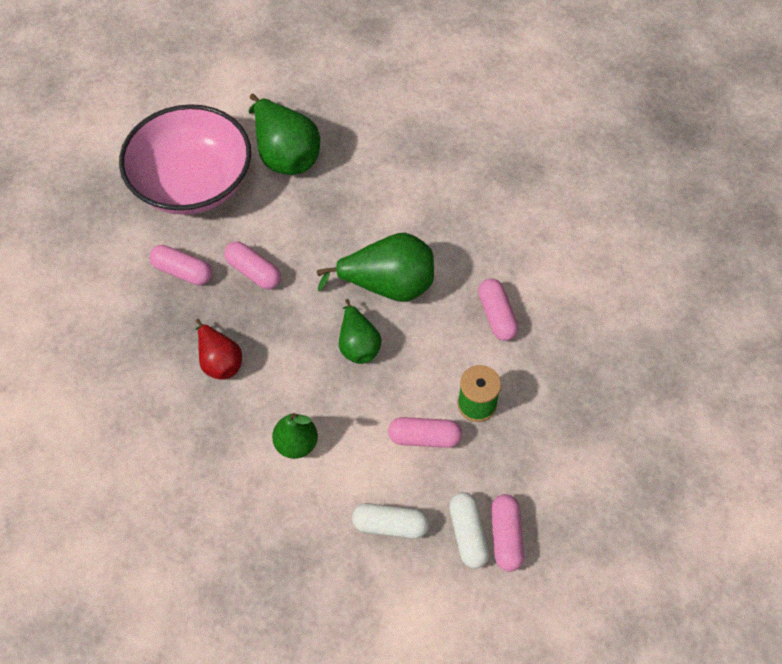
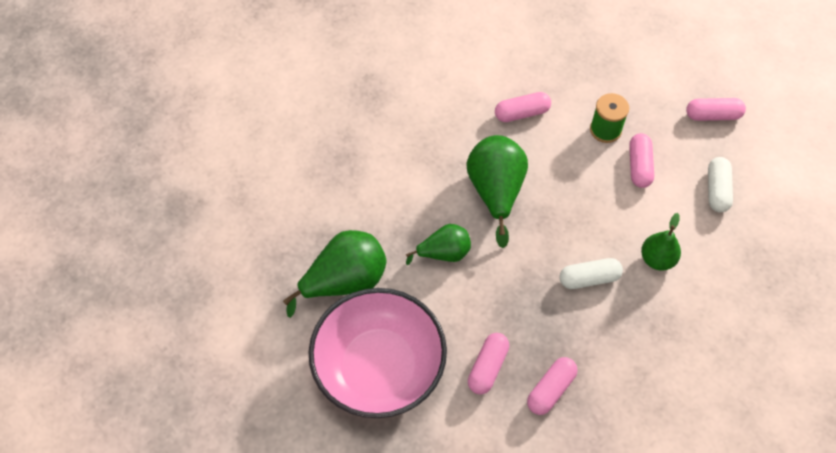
camera: 90 degrees left, 0 degrees up
(219, 361) = (583, 326): red pear -> none
(254, 272) = (485, 303): pink capsule -> pink capsule (550, 390)
(358, 344) = (557, 214): green pear -> green pear (444, 253)
(468, 534) = (715, 139): white capsule -> white capsule (589, 278)

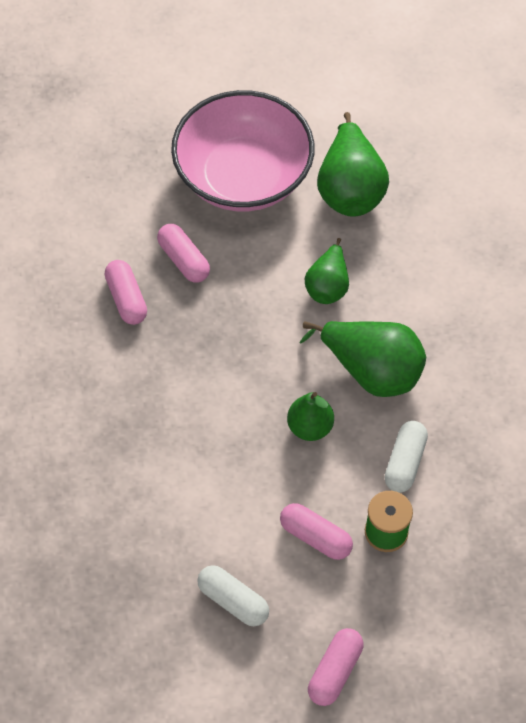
camera: 120 degrees right, 0 degrees up
(521, 113) = (461, 455): pink capsule -> none
(589, 278) = (214, 399): white capsule -> white capsule (405, 462)
(657, 259) = (192, 479): green pear -> green pear (310, 427)

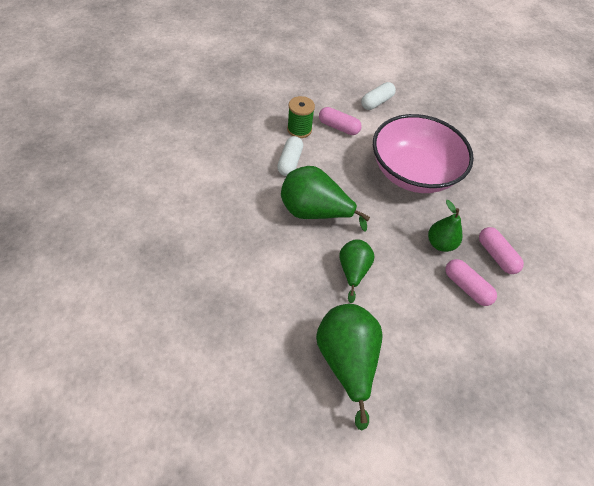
camera: 170 degrees right, 5 degrees down
(233, 601) = (376, 102): white capsule -> white capsule turned 75 degrees counterclockwise
(243, 176) = (442, 368): pink bowl -> pink bowl (413, 172)
(310, 427) = (350, 179): green pear -> green pear (440, 243)
(335, 671) = (321, 78): pink capsule -> none

